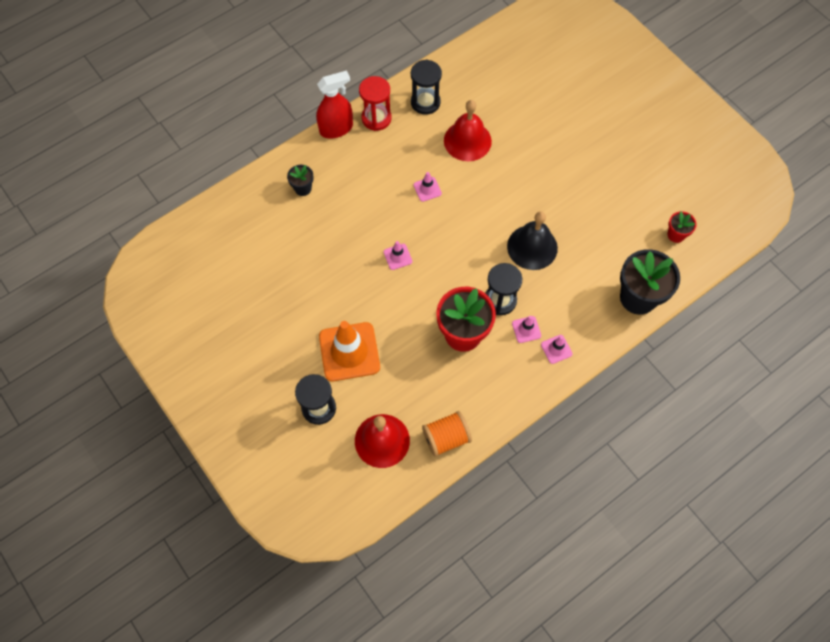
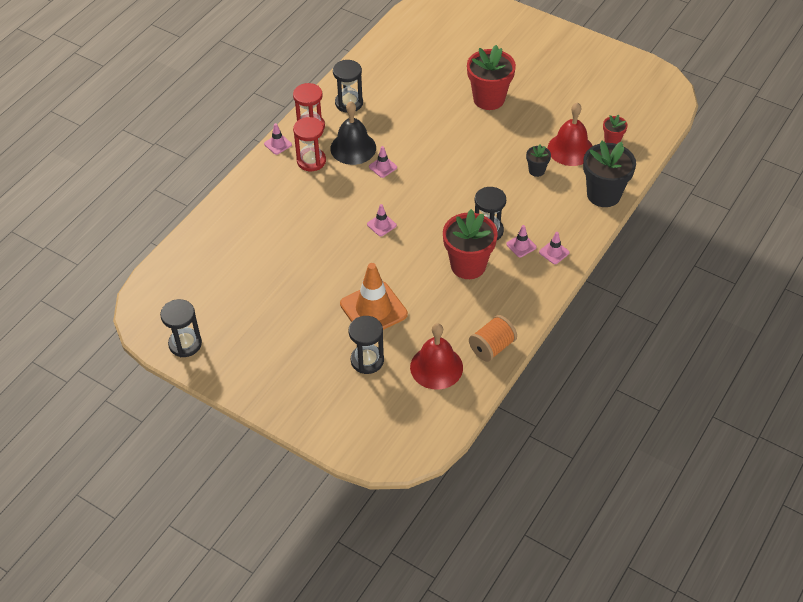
camera: 20 degrees left, 15 degrees down
(158, 327) = (185, 344): none -> black hourglass
(303, 188) = (269, 198): black flower pot -> black flower pot (536, 170)
(336, 129) = (278, 144): red spray bottle -> pink traffic cone
(360, 159) = (311, 161): none -> red hourglass
(467, 141) = (400, 121): red bell -> red bell (570, 149)
(532, 247) = (496, 184): black bell -> black bell (353, 148)
(568, 142) = (489, 99): none -> red flower pot

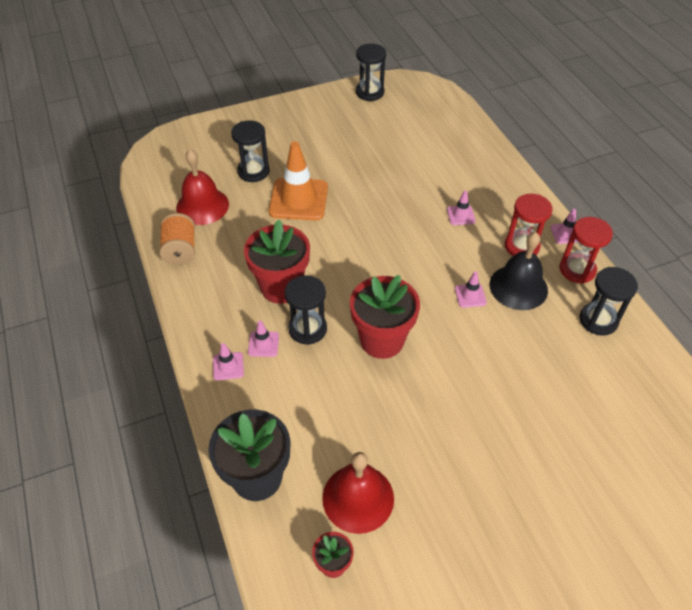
camera: 125 degrees right, 0 degrees up
(381, 225) = (390, 253): pink traffic cone -> pink traffic cone (461, 215)
(489, 99) = (517, 467): red flower pot -> red flower pot (382, 340)
(536, 170) = (353, 433): black flower pot -> none

